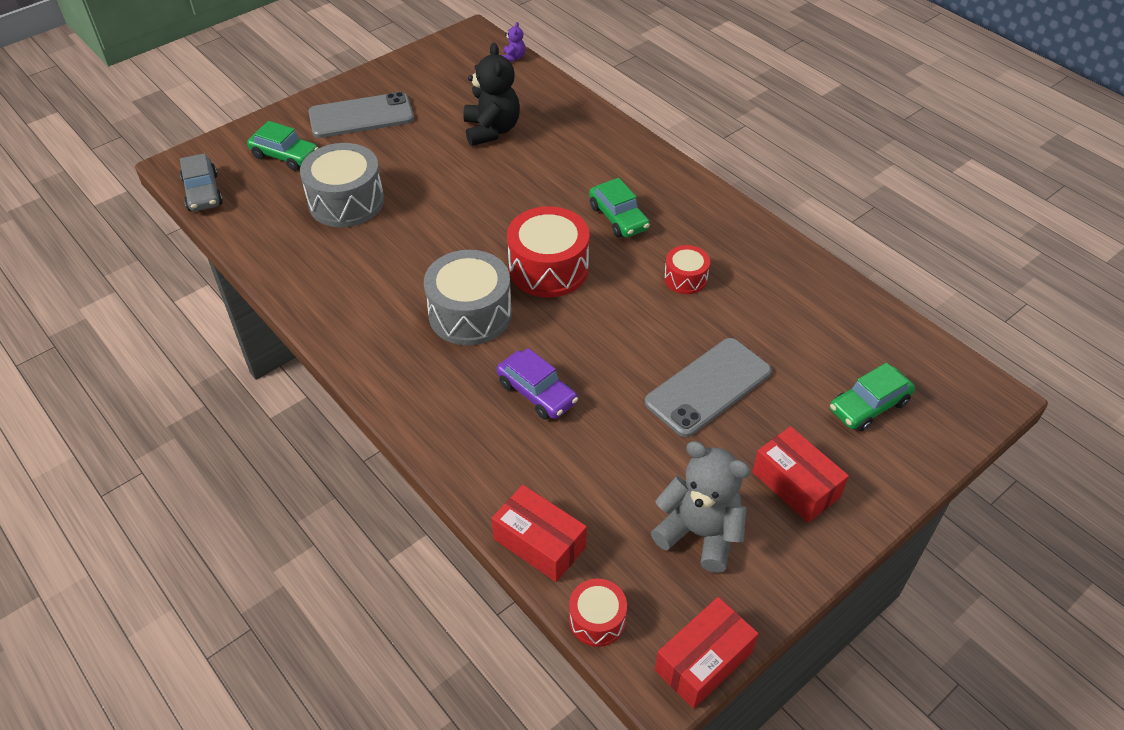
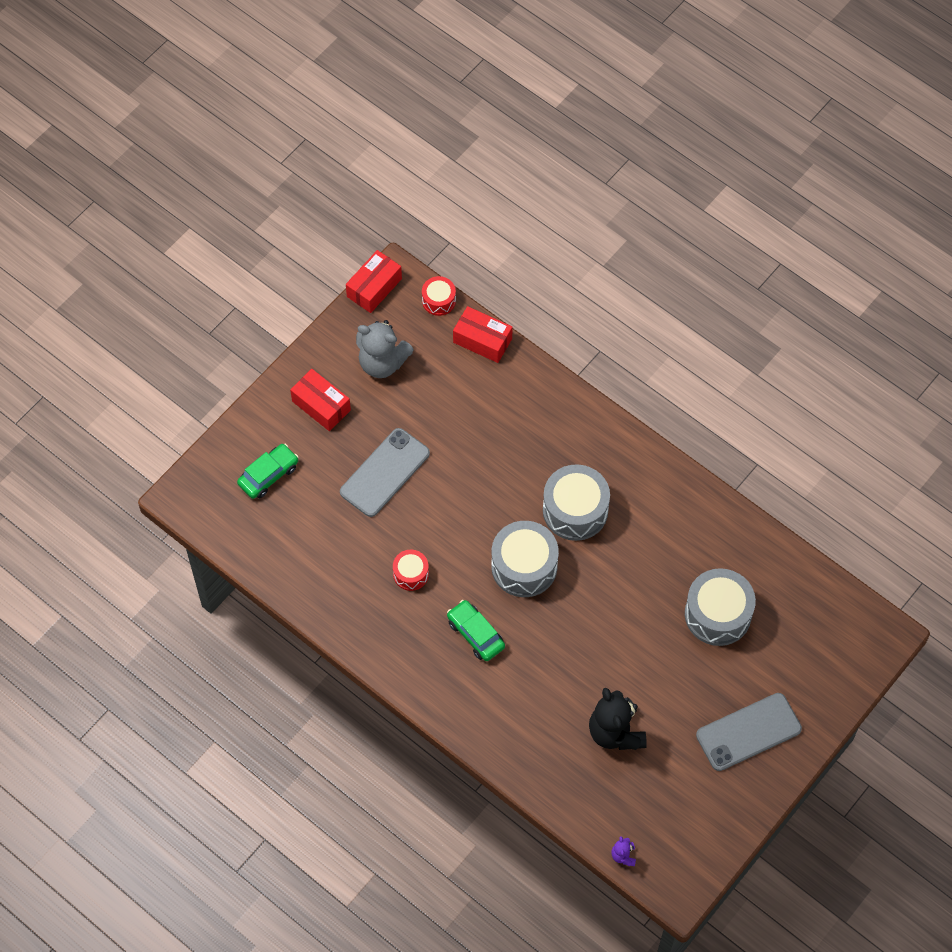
camera: 170 degrees right, 15 degrees up
(203, 192) = (848, 605): grey car -> none
(285, 156) = (797, 663): green car -> none
(537, 392) = (508, 448): purple car -> none
(548, 268) = (524, 566): red drum -> grey drum

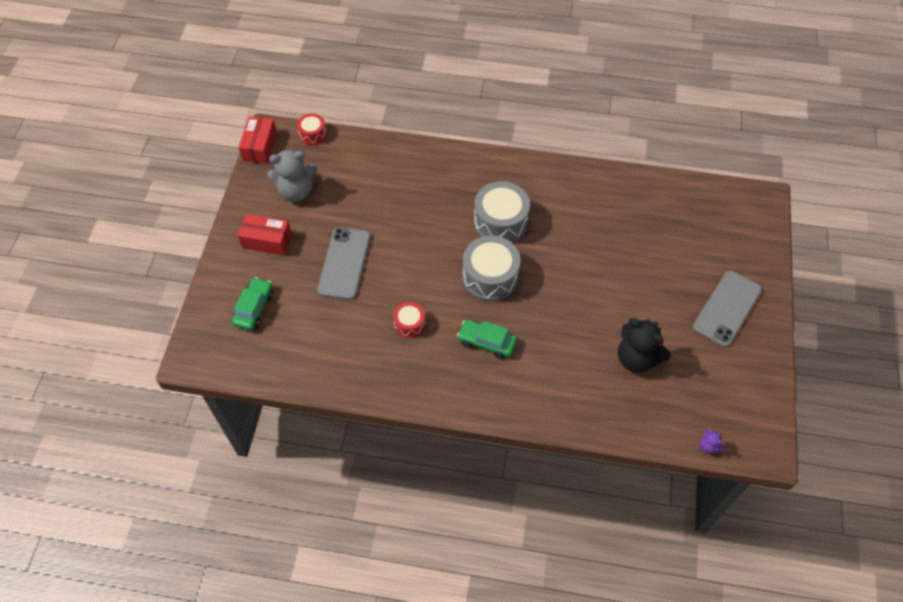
camera: 30 degrees left, 5 degrees down
(482, 340) = (360, 145): red box -> none
(718, 614) = (647, 241): grey drum -> none

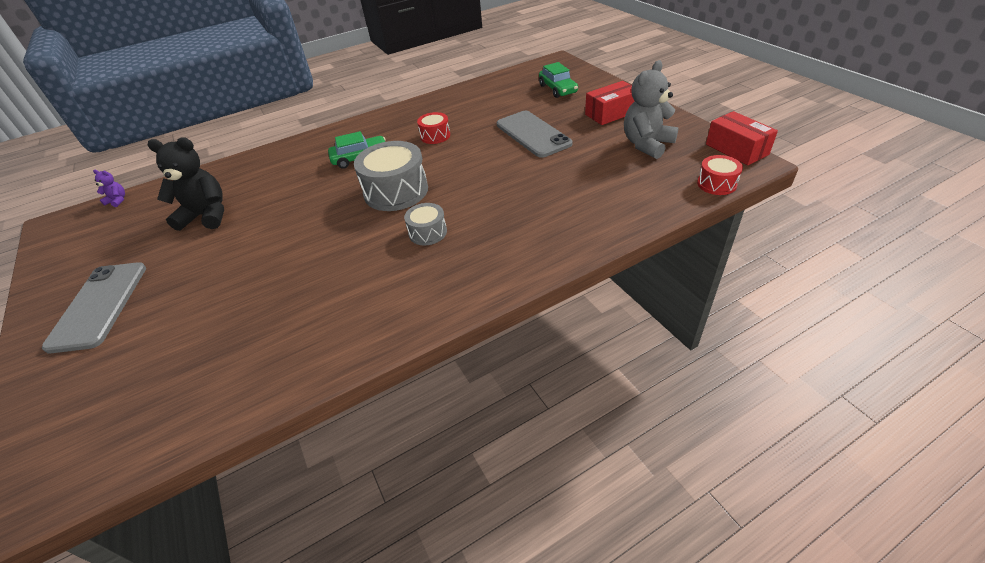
camera: 145 degrees right, 15 degrees down
(500, 222) = (428, 232): grey drum -> grey drum, size x0.54

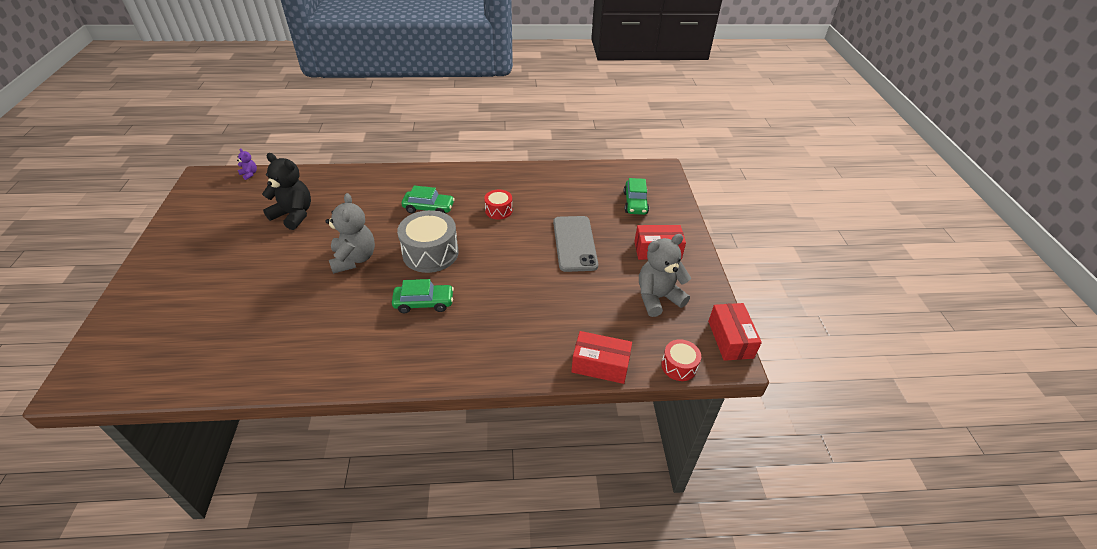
camera: 20 degrees right, 0 degrees up
(99, 306) = (188, 261): grey phone -> none
(314, 226) = (354, 259): none -> grey teddy bear
(428, 232) = (424, 303): grey drum -> green car
(649, 211) = (600, 365): none -> red box

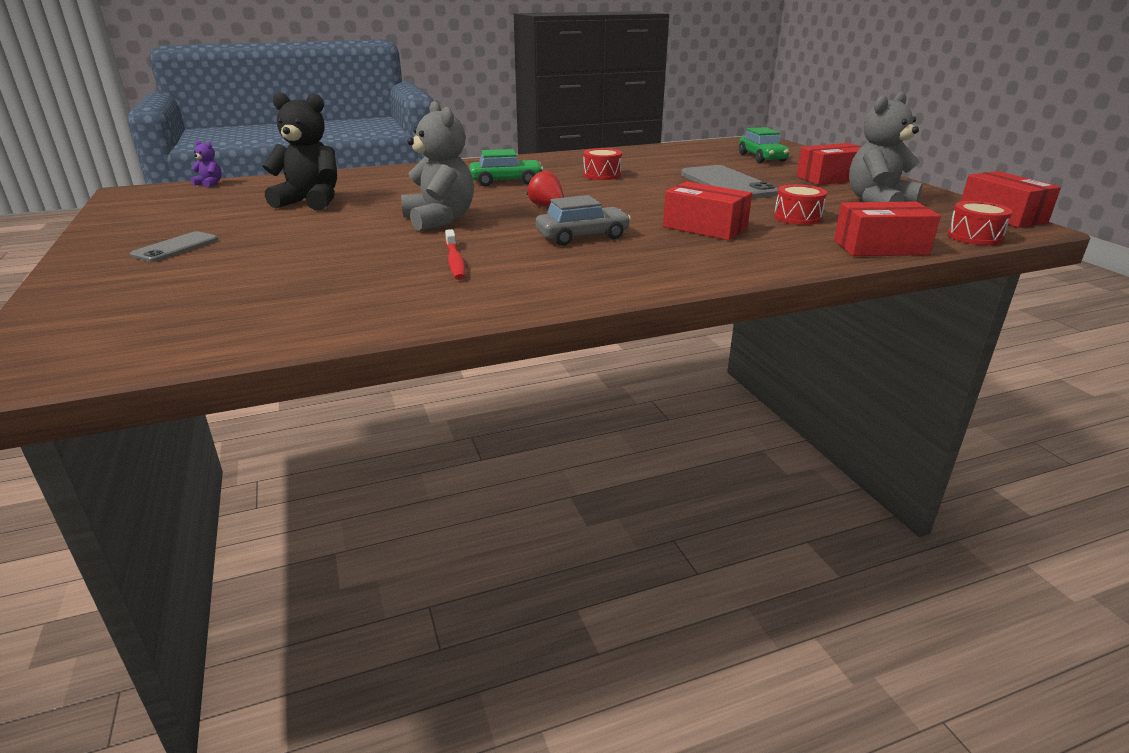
camera: 15 degrees left, 15 degrees down
(194, 262) = (176, 247): none -> grey phone
(331, 318) = (455, 261): none -> red toothbrush
(424, 303) = (582, 236): green car -> grey car
(430, 253) = (546, 206): grey drum -> red strawberry
(508, 309) = (705, 228): none -> red box
(581, 308) = (797, 217): none -> red drum

